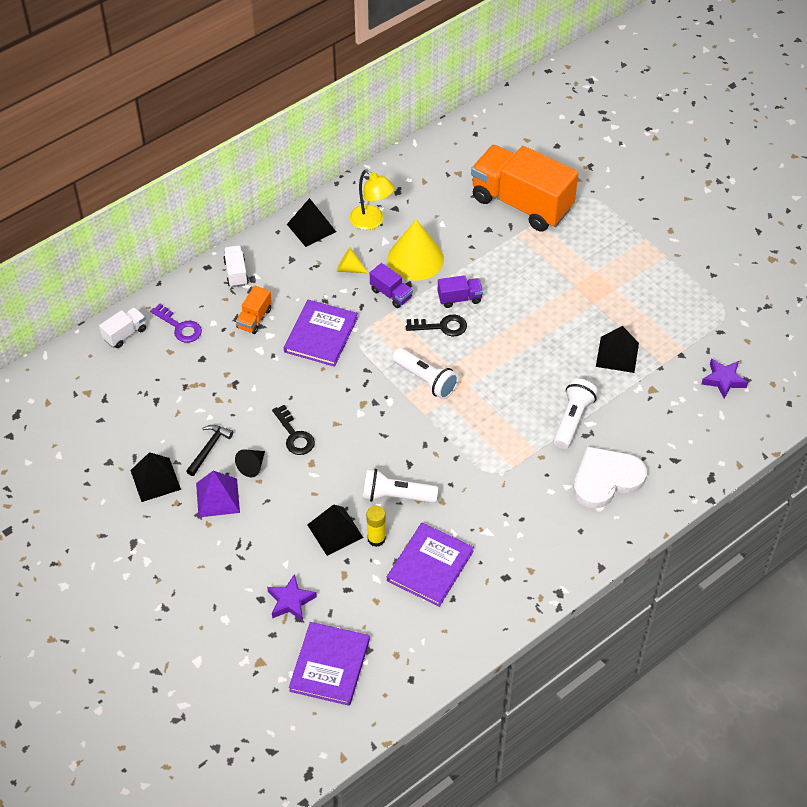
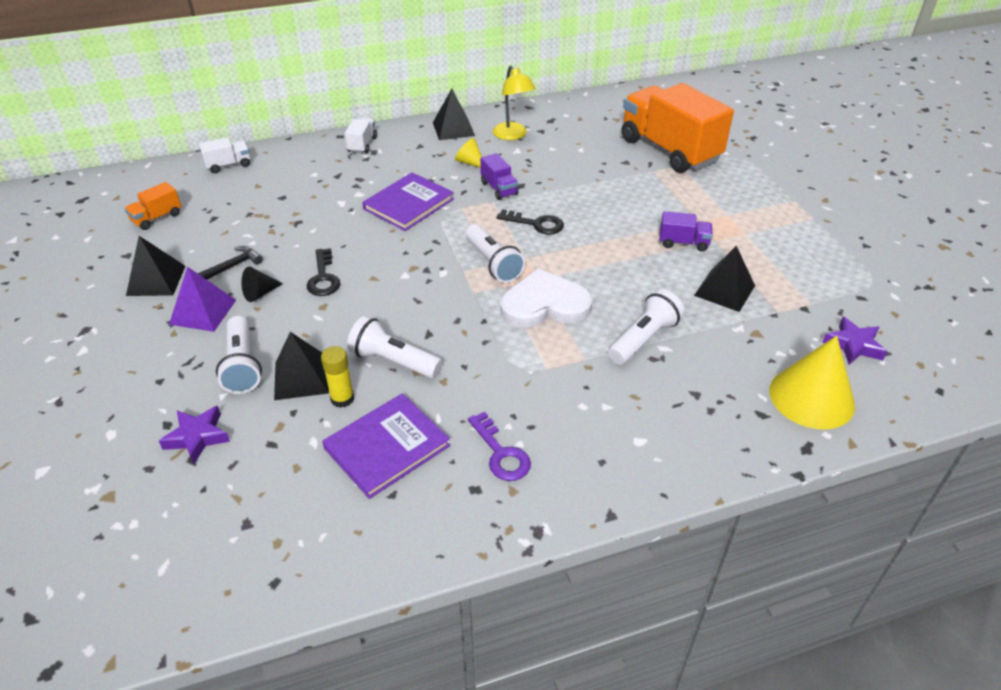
camera: 20 degrees right, 10 degrees down
(180, 327) = (281, 170): purple key -> purple key (501, 453)
(254, 318) = (354, 179): orange truck -> orange truck (157, 218)
(283, 535) = (242, 366): none -> white flashlight
(329, 665) = (186, 528): purple book -> none
(415, 259) = (539, 168): yellow cone -> yellow cone (811, 397)
(459, 298) = (567, 206): purple truck -> purple truck (683, 243)
(606, 479) = (661, 411): white heart -> white heart (544, 304)

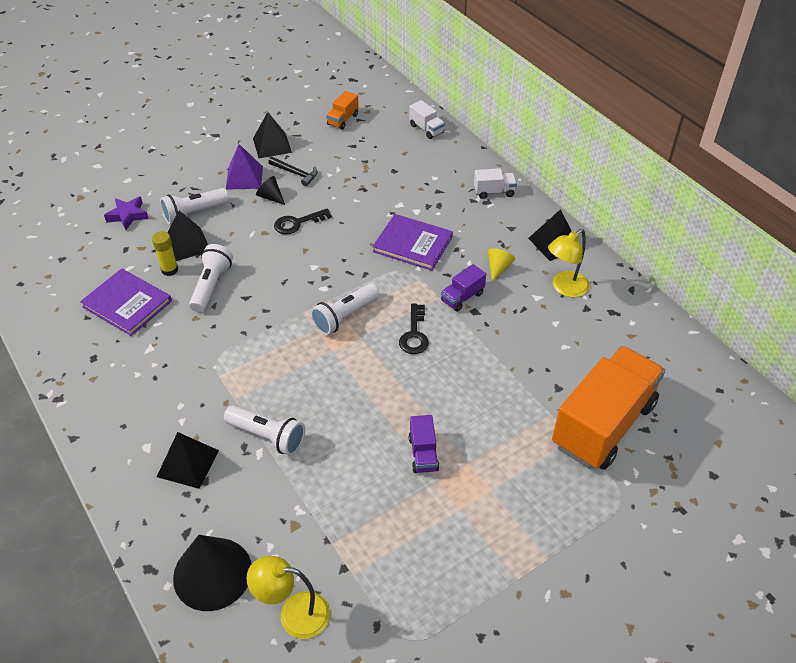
camera: 75 degrees right, 5 degrees up
(157, 218) = (343, 120): orange truck -> orange truck turned 90 degrees counterclockwise
(501, 453) = (126, 365): purple key -> none
(544, 304) = (298, 361): white heart -> none
(724, 290) = (354, 494): black pyramid -> black pyramid (188, 463)
(811, 397) = (212, 573): yellow cone -> black cone
(853, 345) = (294, 614): purple star -> yellow lamp

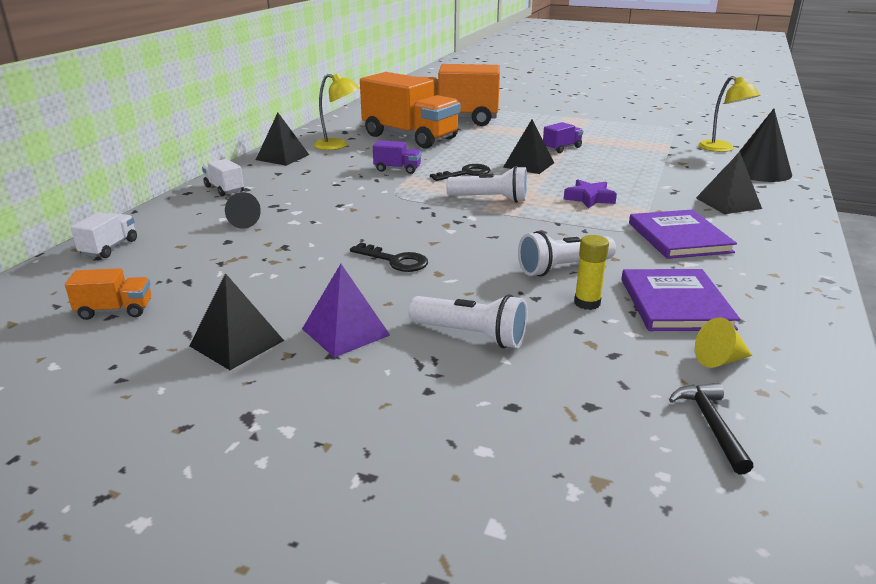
camera: 125 degrees left, 20 degrees down
(128, 215) = (557, 392): purple star -> purple star (589, 198)
(187, 244) = (531, 312): black pyramid -> black pyramid (528, 165)
(267, 436) = (649, 188): white flashlight -> none
(270, 197) = (367, 295): black cone -> black cone (246, 222)
(295, 173) = (294, 297): black hammer -> black hammer (711, 425)
(413, 244) = (353, 200): purple book -> purple book (679, 237)
(498, 268) = (342, 166): yellow cone -> yellow cone (719, 360)
(557, 352) = (410, 137): none -> orange truck

